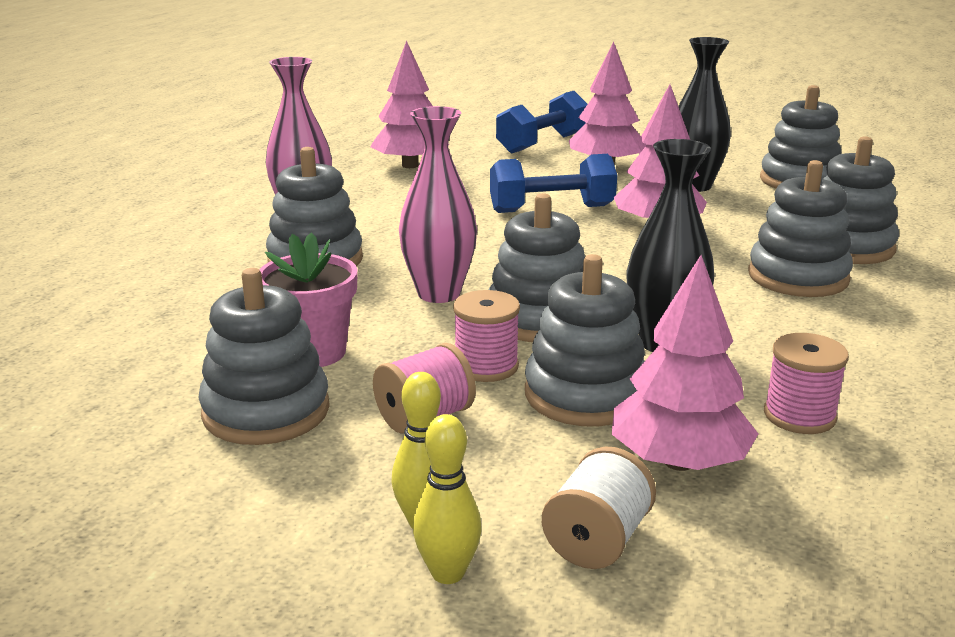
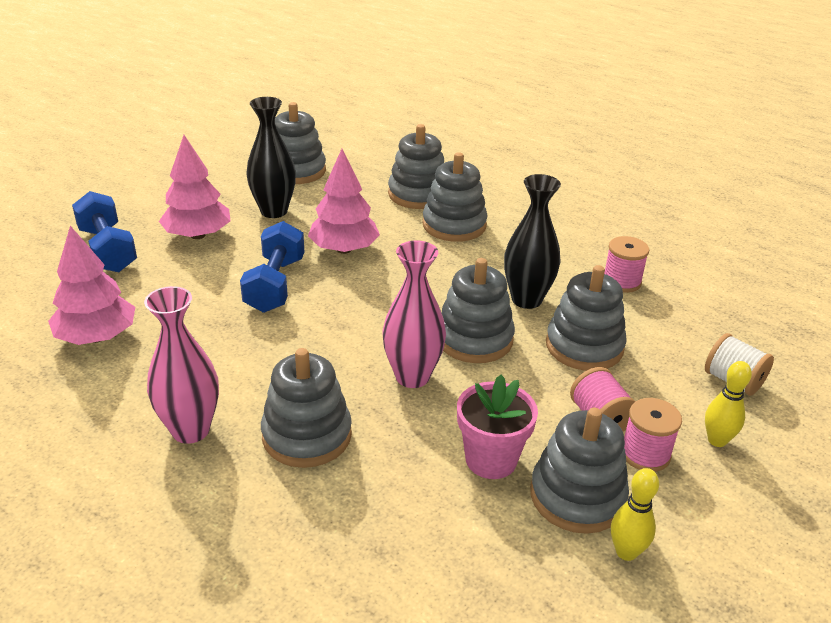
camera: 75 degrees left, 10 degrees up
(448, 573) = (762, 440): yellow bowling pin -> yellow bowling pin (626, 552)
(486, 366) = (537, 378): pink spool -> pink spool (645, 454)
(678, 461) = (662, 334): pink tree -> none

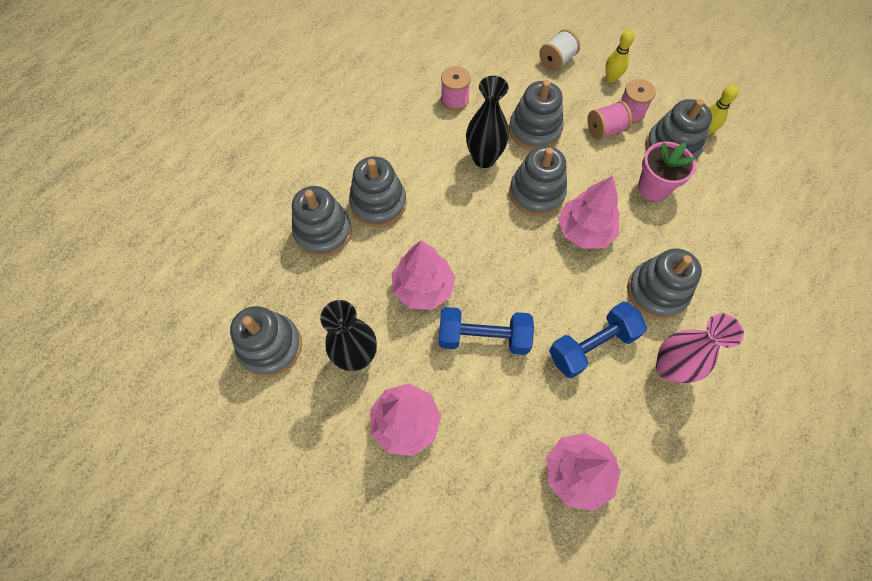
camera: 90 degrees left, 30 degrees up
(108, 250) = (438, 508): blue dumbbell -> blue dumbbell (592, 346)
(412, 376) = (584, 231): pink vase -> pink tree

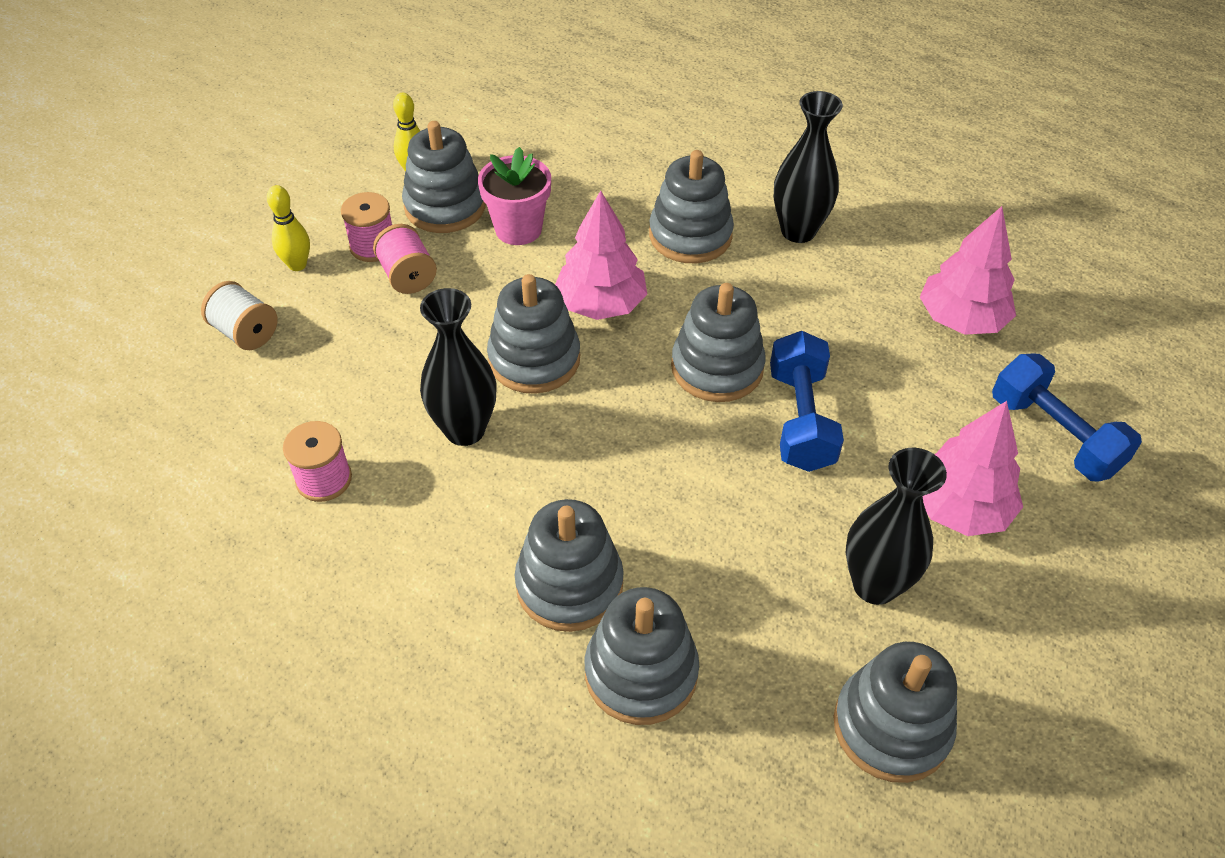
camera: 95 degrees left, 15 degrees down
(423, 287) = (731, 502): pink tree -> none
(534, 130) = (404, 362): grey stacking toy -> grey stacking toy (717, 368)
(592, 346) = (785, 301): blue dumbbell -> blue dumbbell (1054, 435)
(669, 368) = (798, 231): pink vase -> black vase

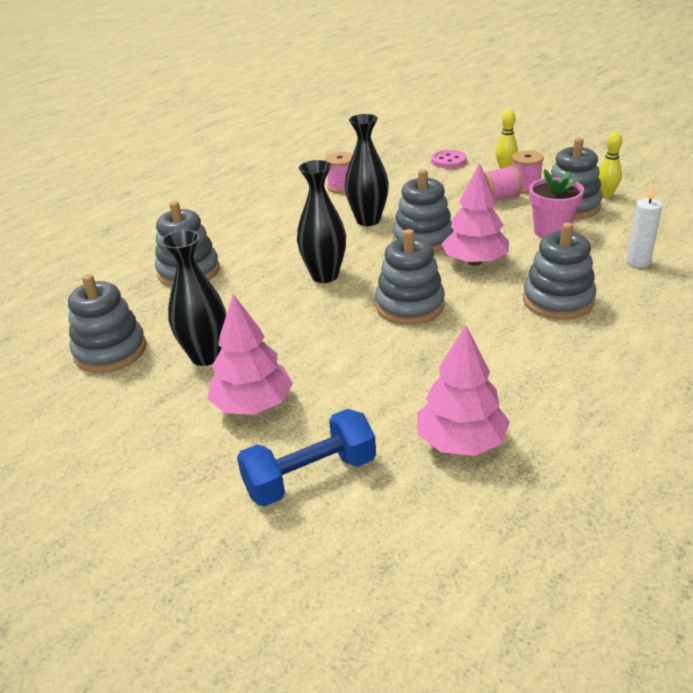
camera: 100 degrees right, 15 degrees down
(245, 332) = (448, 161): white spool -> pink button
(569, 585) = (251, 252): grey stacking toy -> none
(599, 166) = (638, 262): none -> white candle
(798, 231) = (575, 355): black vase -> black vase (325, 276)
(800, 419) = (354, 338): blue dumbbell -> none

